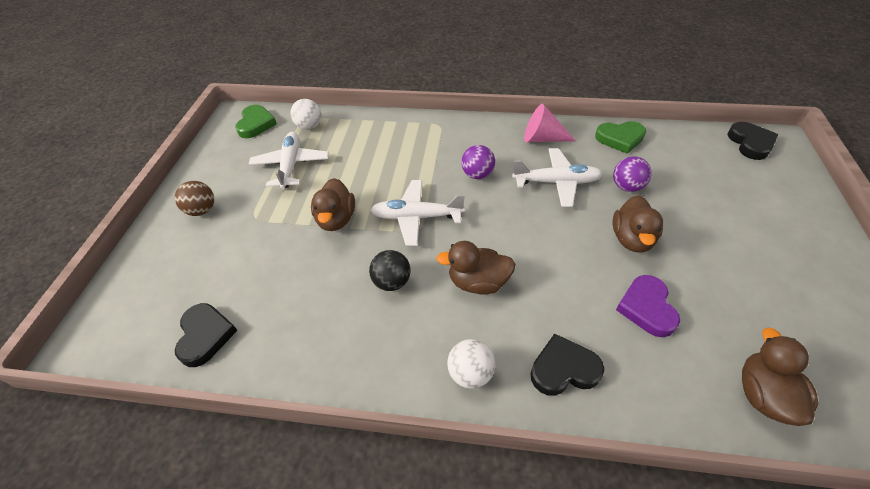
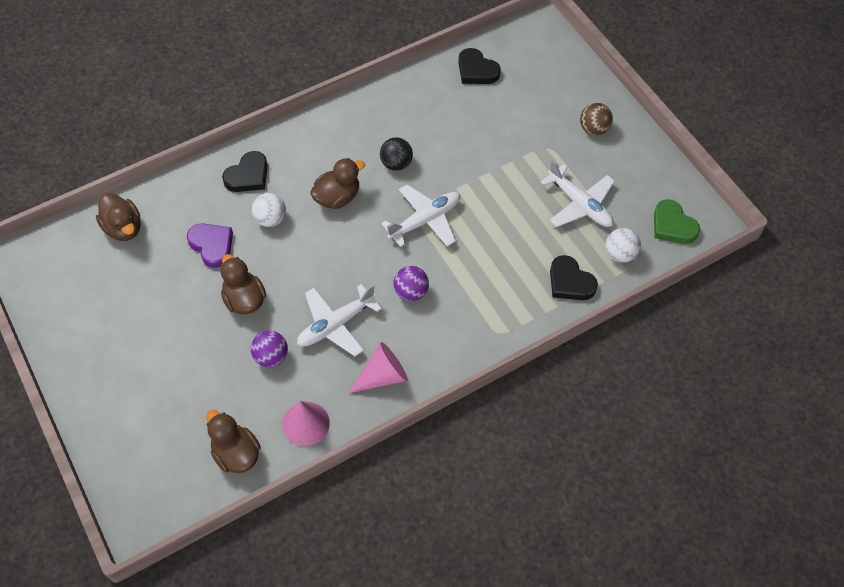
camera: 140 degrees right, 10 degrees up
(336, 219) = (484, 182): brown duck -> brown duck (236, 453)
(470, 373) = (301, 142): white ball -> white ball (271, 219)
(620, 139) = (305, 423): green heart -> pink cone
(750, 143) = (169, 498): black heart -> black heart (570, 282)

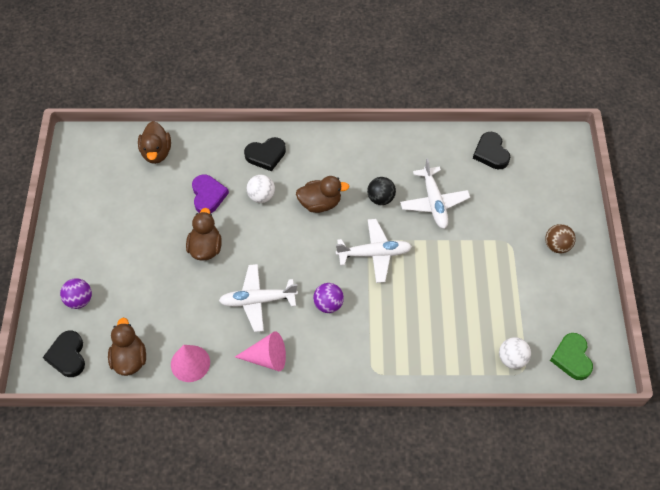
camera: 30 degrees right, 0 degrees up
(271, 356) = (197, 300): purple ball -> purple ball (79, 300)
(570, 282) = (456, 360): black heart -> black heart (68, 356)
(580, 204) = (505, 302): white plane -> white plane (434, 202)

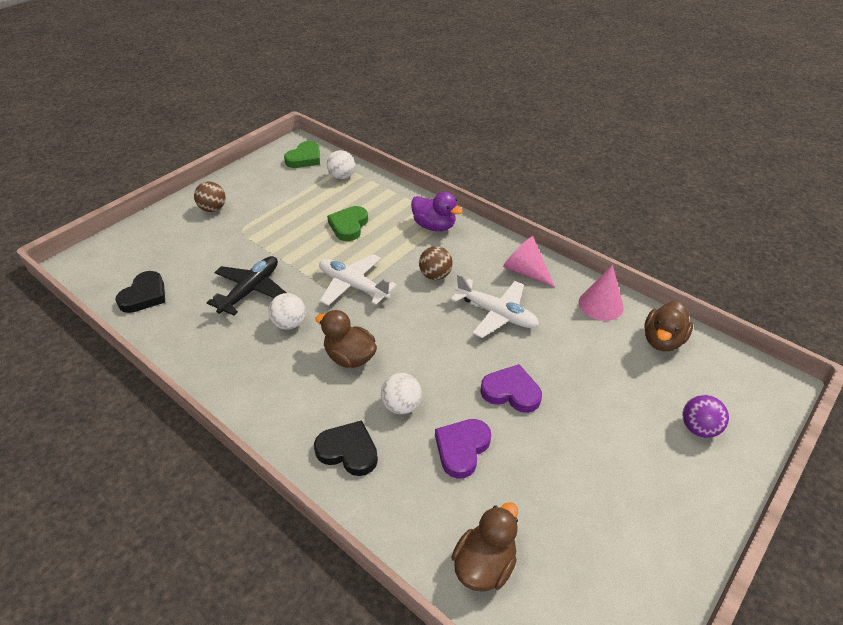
camera: 140 degrees left, 15 degrees down
(68, 356) = (734, 380): black heart -> none
(205, 247) = (511, 392): brown duck -> purple heart
(328, 304) = (435, 275): purple ball -> brown ball
(376, 356) = (434, 226): none -> purple duck
(380, 198) = (289, 323): black ball -> white ball
(434, 202) = (251, 290): white plane -> black plane
(439, 305) = (349, 226): none -> green heart

